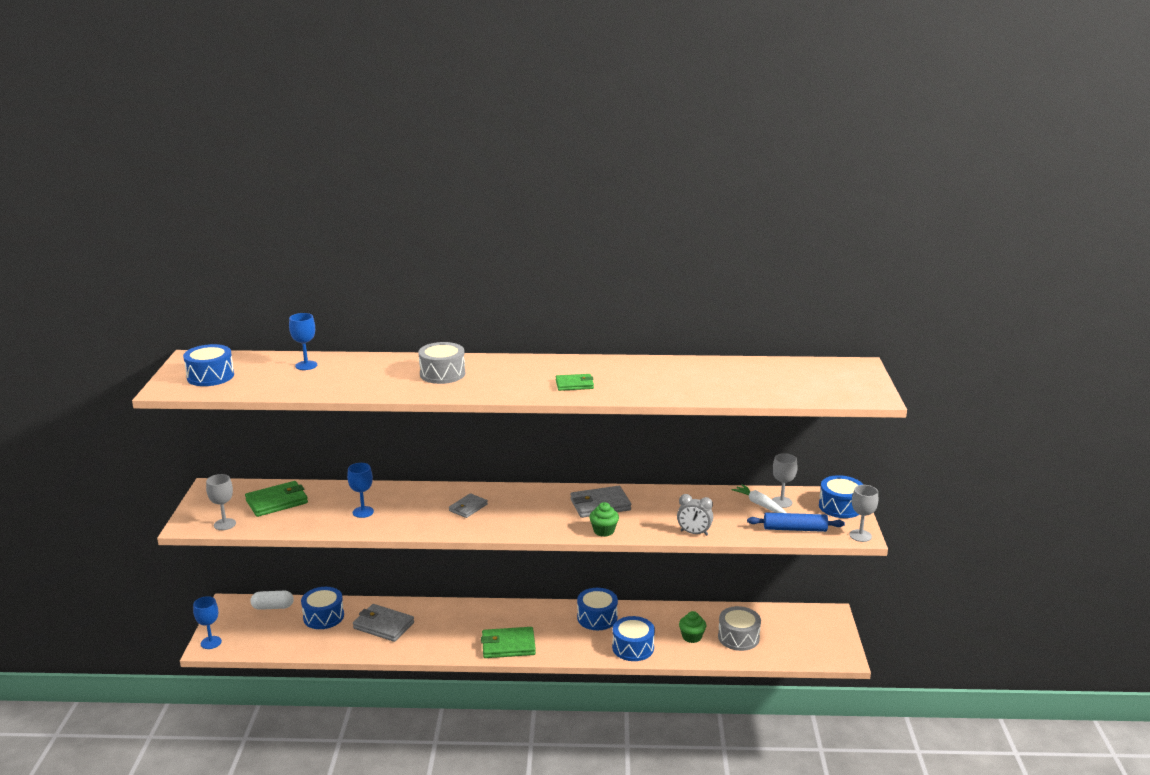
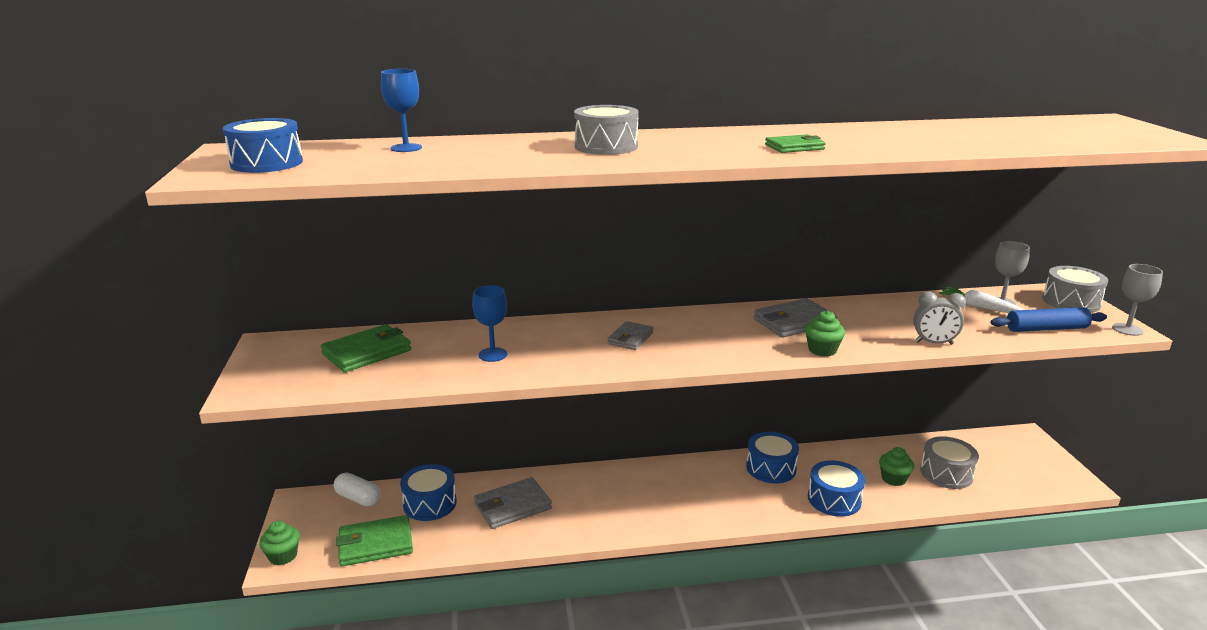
camera: 10 degrees left, 0 degrees up
(211, 642) = (283, 556): blue goblet -> green cupcake
(225, 524) = (299, 386): grey goblet -> none
(273, 607) = (358, 498): white capsule -> white capsule turned 45 degrees clockwise
(383, 625) = (512, 506): grey wallet -> grey wallet turned 45 degrees counterclockwise
(508, 645) = (682, 514): green wallet -> green wallet (375, 544)
(840, 506) = (1071, 302): blue drum -> grey drum

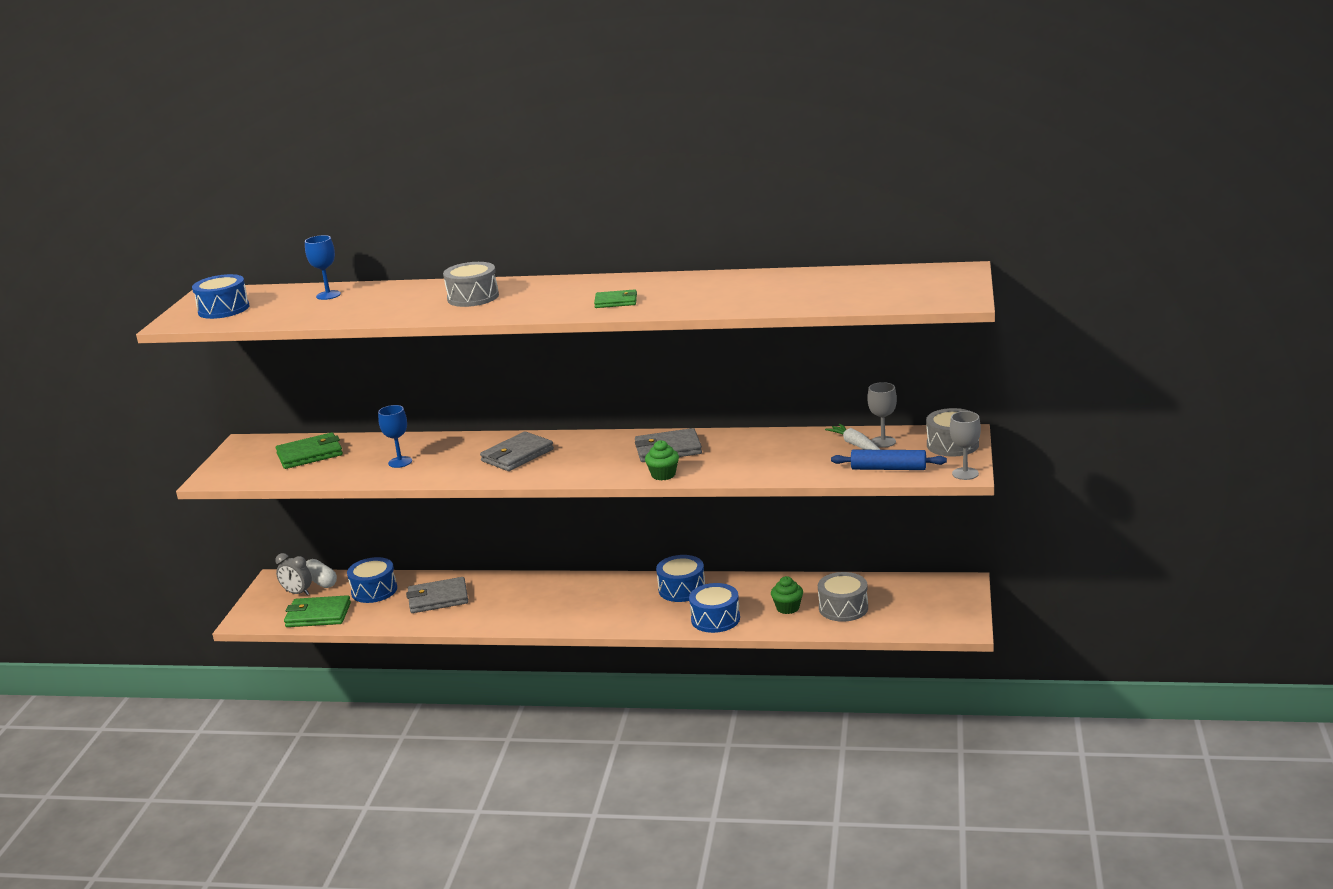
camera: 20 degrees right, 0 degrees up
(283, 556) = (248, 616): green cupcake -> none
(630, 338) = (517, 455): grey wallet -> grey wallet, size x1.60
(934, 343) = (767, 475): grey clock -> grey clock (297, 593)

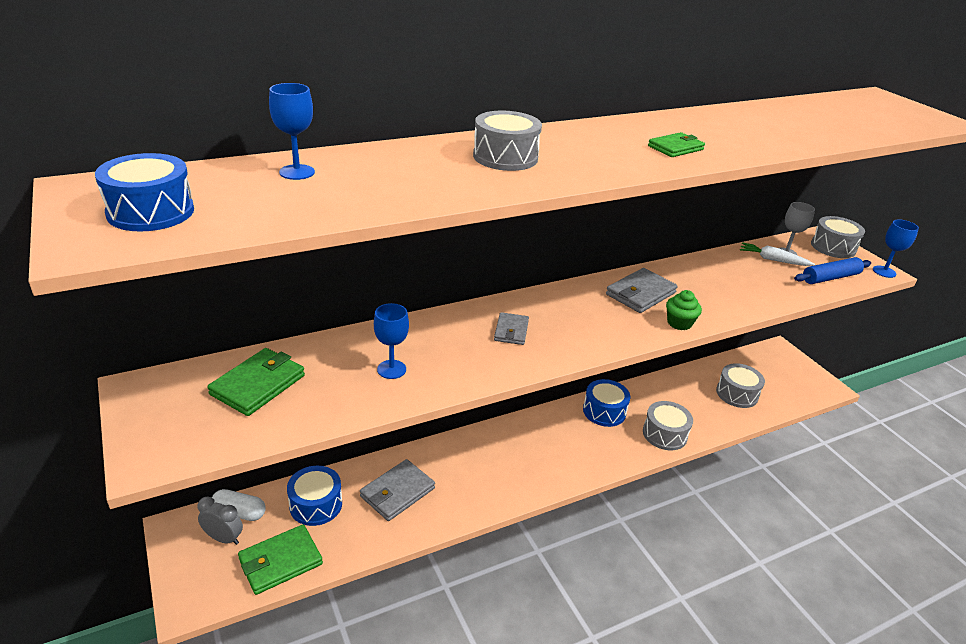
camera: 40 degrees left, 10 degrees up
(297, 593) = (224, 538): grey clock -> grey clock turned 150 degrees counterclockwise
(517, 455) = (511, 331): grey wallet -> grey wallet, size x0.62
(715, 619) = (664, 434): blue drum -> grey drum
(787, 608) = (701, 406): green cupcake -> none
(965, 474) = (884, 271): grey goblet -> blue goblet

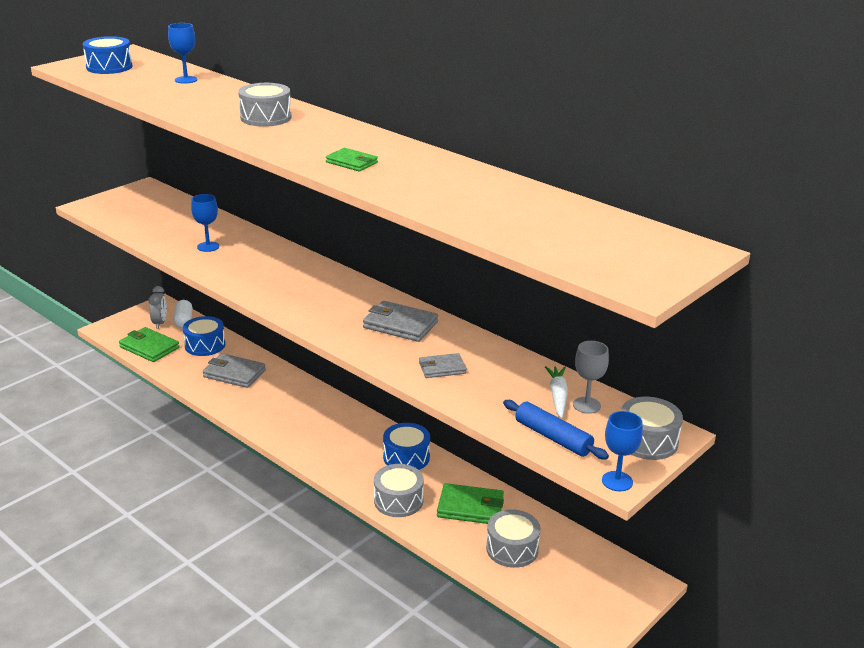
camera: 70 degrees right, 5 degrees down
(258, 385) = (166, 214): green wallet -> green wallet (470, 507)
(511, 331) = (288, 278): grey wallet -> grey wallet (442, 368)
(679, 323) = (362, 348): green cupcake -> none

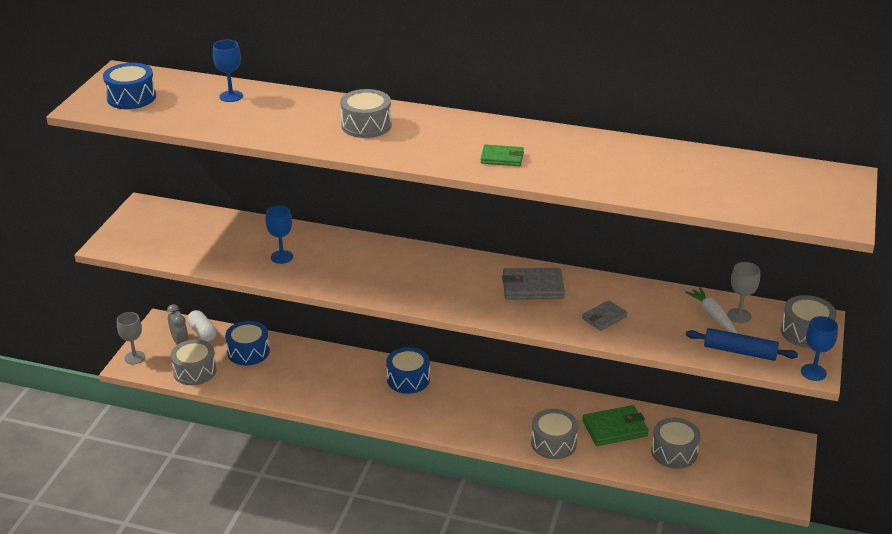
camera: 25 degrees left, 5 degrees up
(115, 324) = (134, 357): none -> grey goblet
(149, 347) = (195, 371): green wallet -> grey drum
(234, 373) = (304, 372): grey wallet -> none
(406, 457) = (527, 402): blue drum -> blue drum (408, 379)

